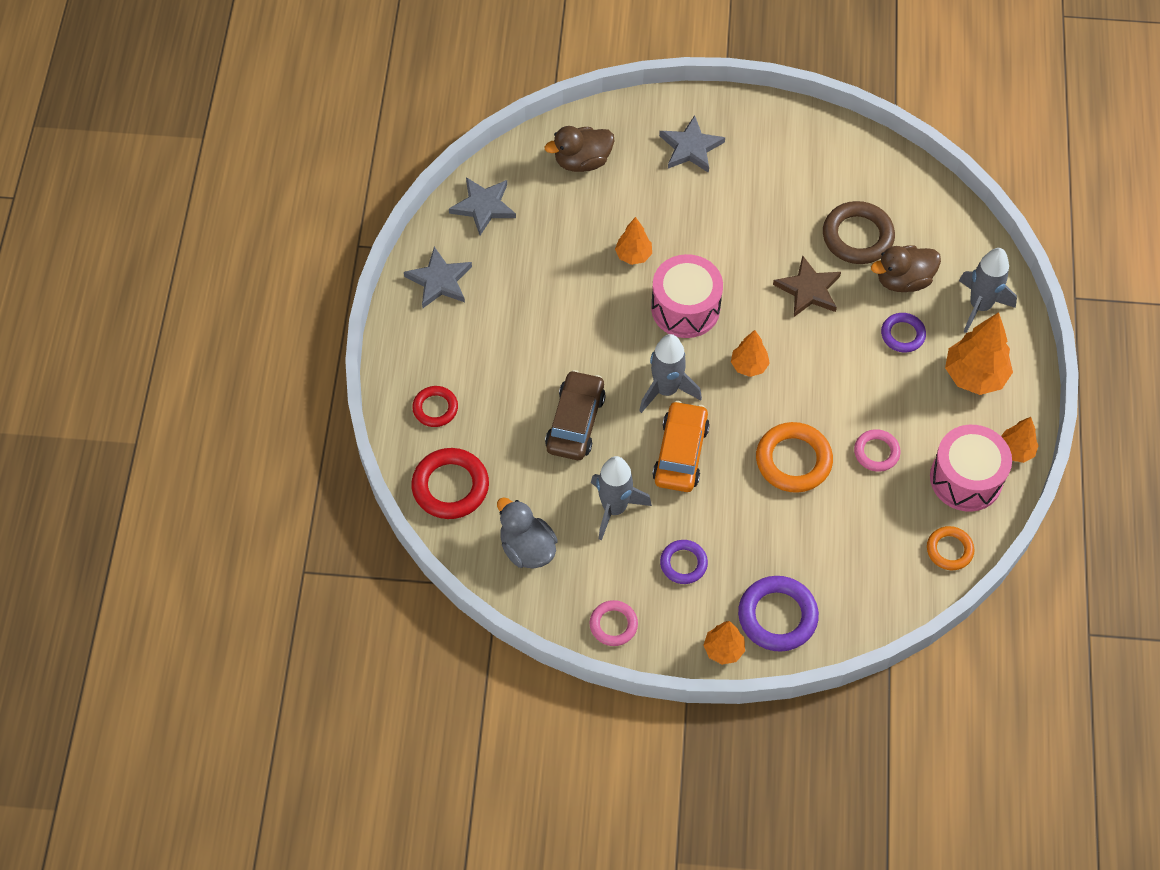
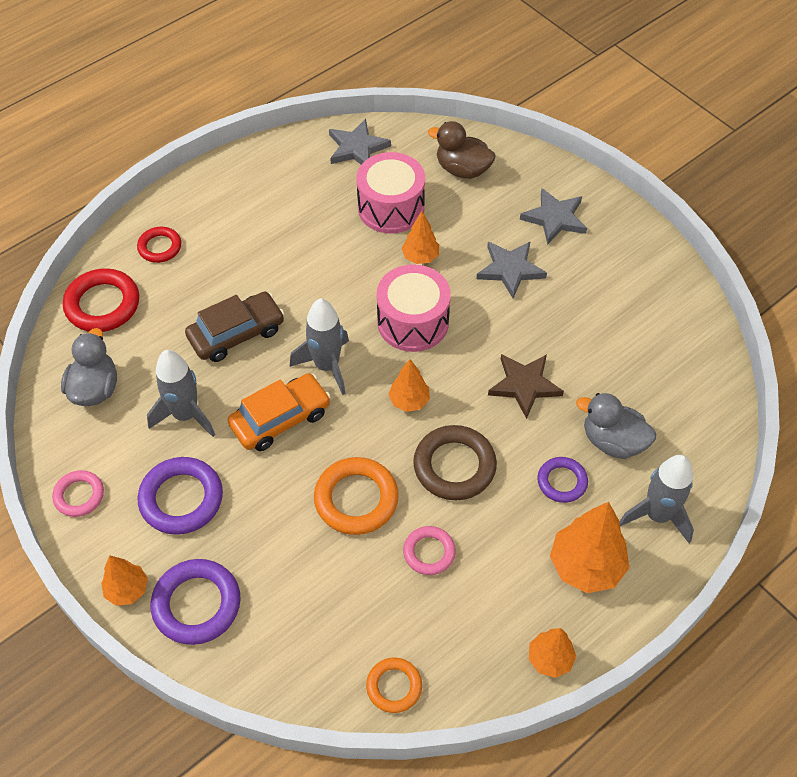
camera: 45 degrees right, 5 degrees down
(439, 281) = (268, 171): grey star -> grey star (510, 270)
(683, 563) = (181, 499): purple ring -> purple ring, size x1.66
(857, 236) = (613, 379): brown ring -> brown ring (454, 466)
(903, 280) = (613, 441): brown duck -> grey duck
(966, 478) = (478, 642): pink drum -> pink drum (391, 207)

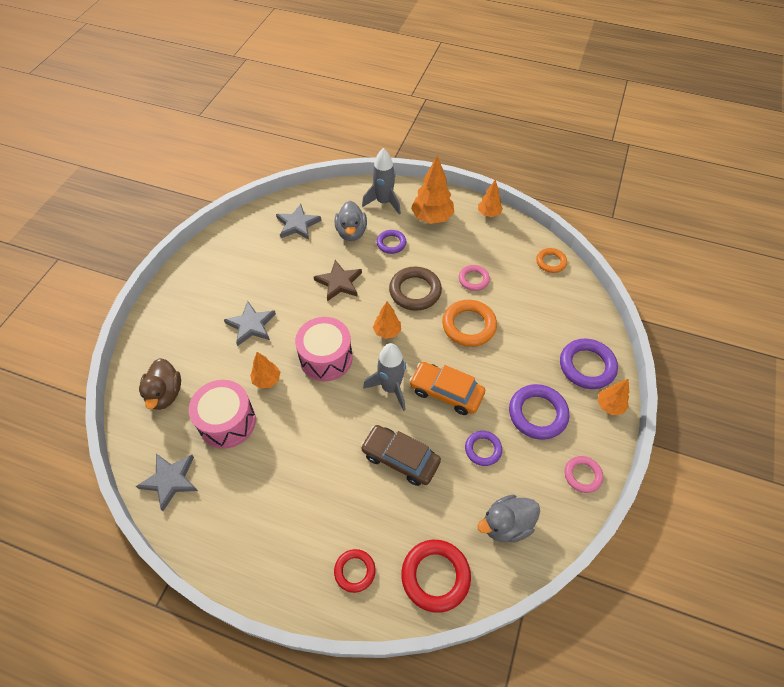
camera: 120 degrees left, 0 degrees up
(185, 415) = (483, 449): grey rocket -> purple ring
(554, 218) = (191, 320): grey star -> grey star (298, 224)

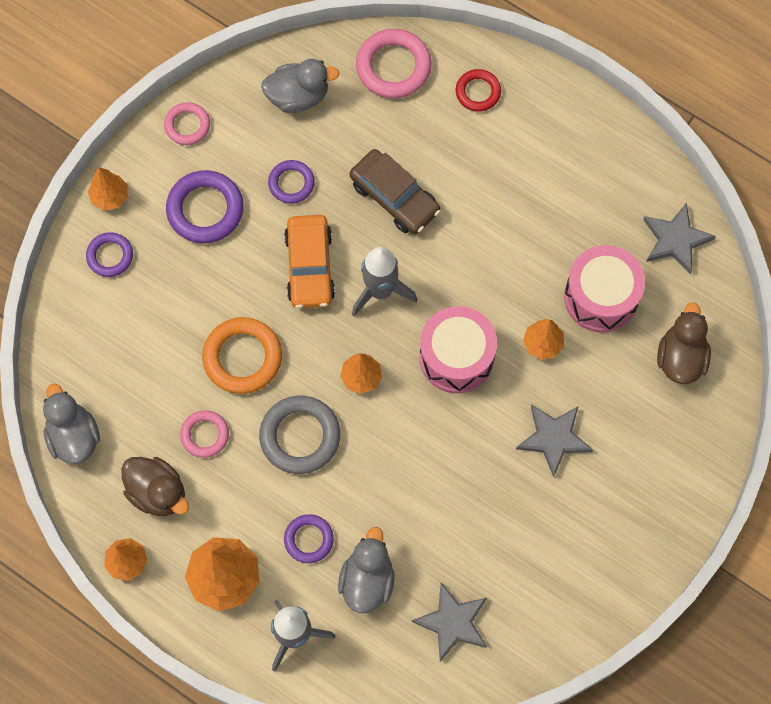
camera: 165 degrees left, 15 degrees up
(339, 282) = (410, 482): brown star -> none
(415, 291) = (300, 436): brown ring -> grey ring
(435, 576) = (393, 67): red ring -> pink ring
(446, 392) = (310, 266): orange car -> orange car turned 45 degrees clockwise
(487, 246) = (158, 492): none -> brown duck
(551, 262) = (74, 436): orange ring -> grey duck
(587, 366) = (110, 256): purple ring -> purple ring, size x0.60

